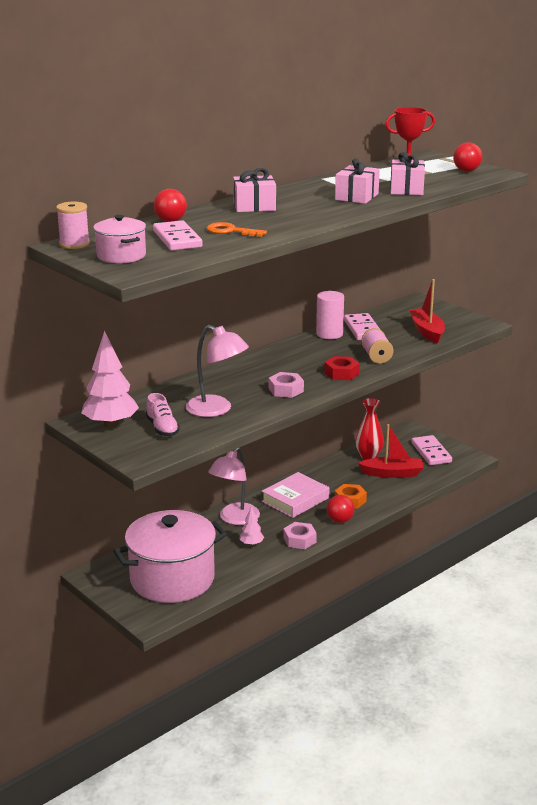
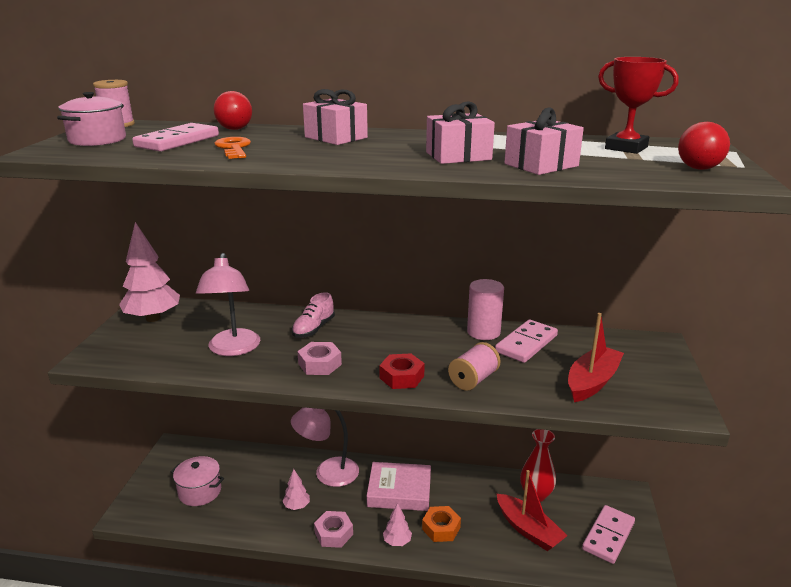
camera: 50 degrees right, 0 degrees up
(162, 428) = (166, 342): pink shoe -> pink shoe (313, 329)
(172, 579) = (200, 491): pink pot -> pink pot, size x0.49
(340, 520) = (397, 542): red ball -> pink tree

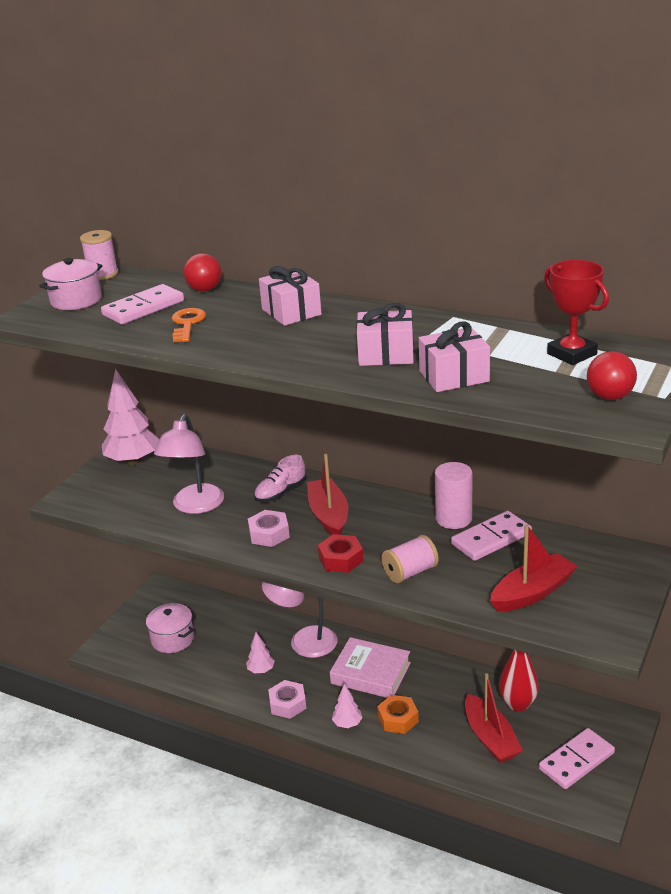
camera: 20 degrees right, 5 degrees up
(369, 342) = (329, 515): none -> red boat

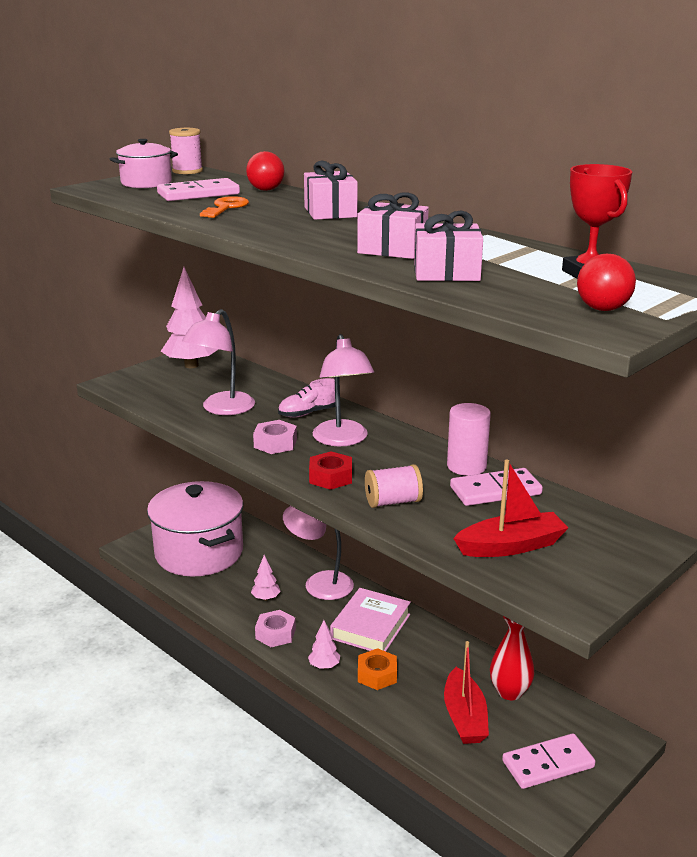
camera: 15 degrees right, 5 degrees down
(172, 639) = (199, 553): pink pot -> pink pot, size x2.03
(329, 515) = (342, 440): red boat -> pink lamp
(370, 673) = (370, 626): pink book -> pink book turned 75 degrees clockwise

